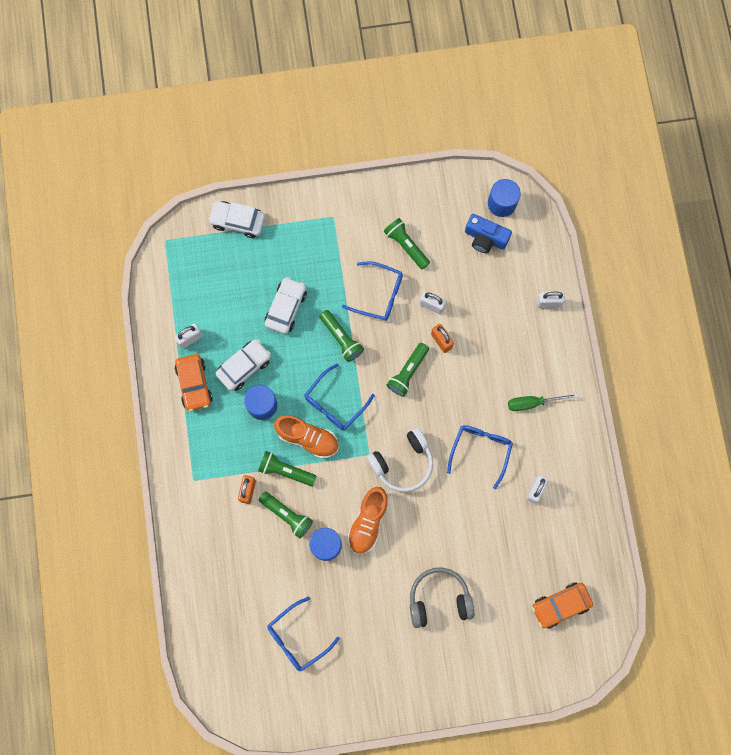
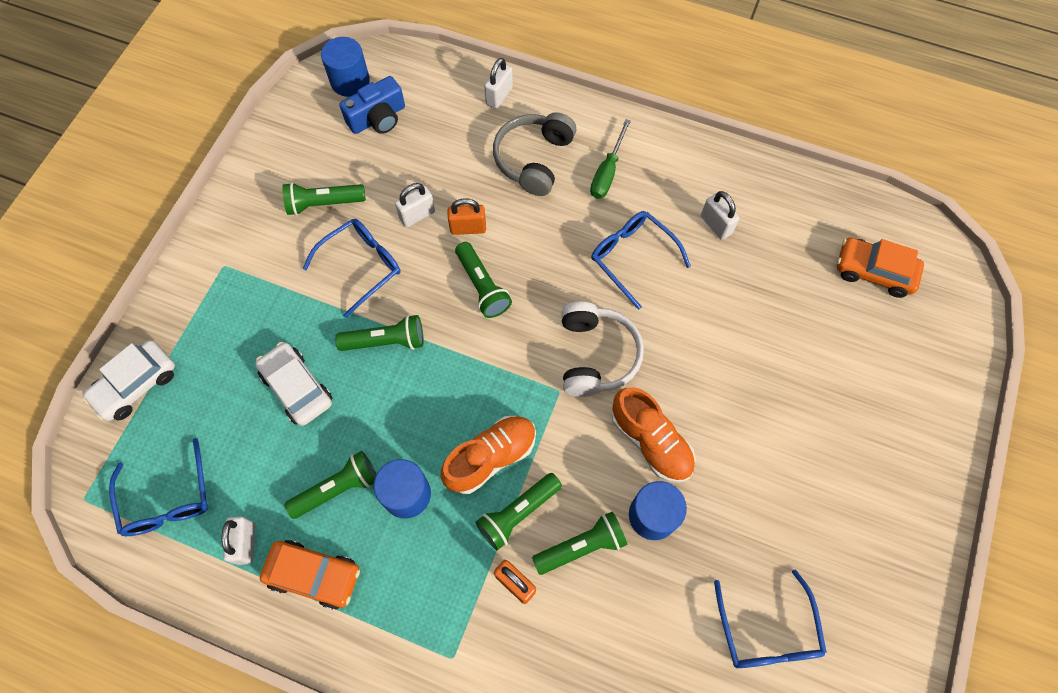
camera: 60 degrees left, 10 degrees down
(244, 367) = (337, 488): white car -> green flashlight
(334, 403) = (465, 396): blue glasses -> blue glasses (167, 499)
(439, 599) = (800, 408): grey headphones -> grey headphones (534, 159)
(560, 605) = (873, 272): orange car -> orange car turned 105 degrees clockwise

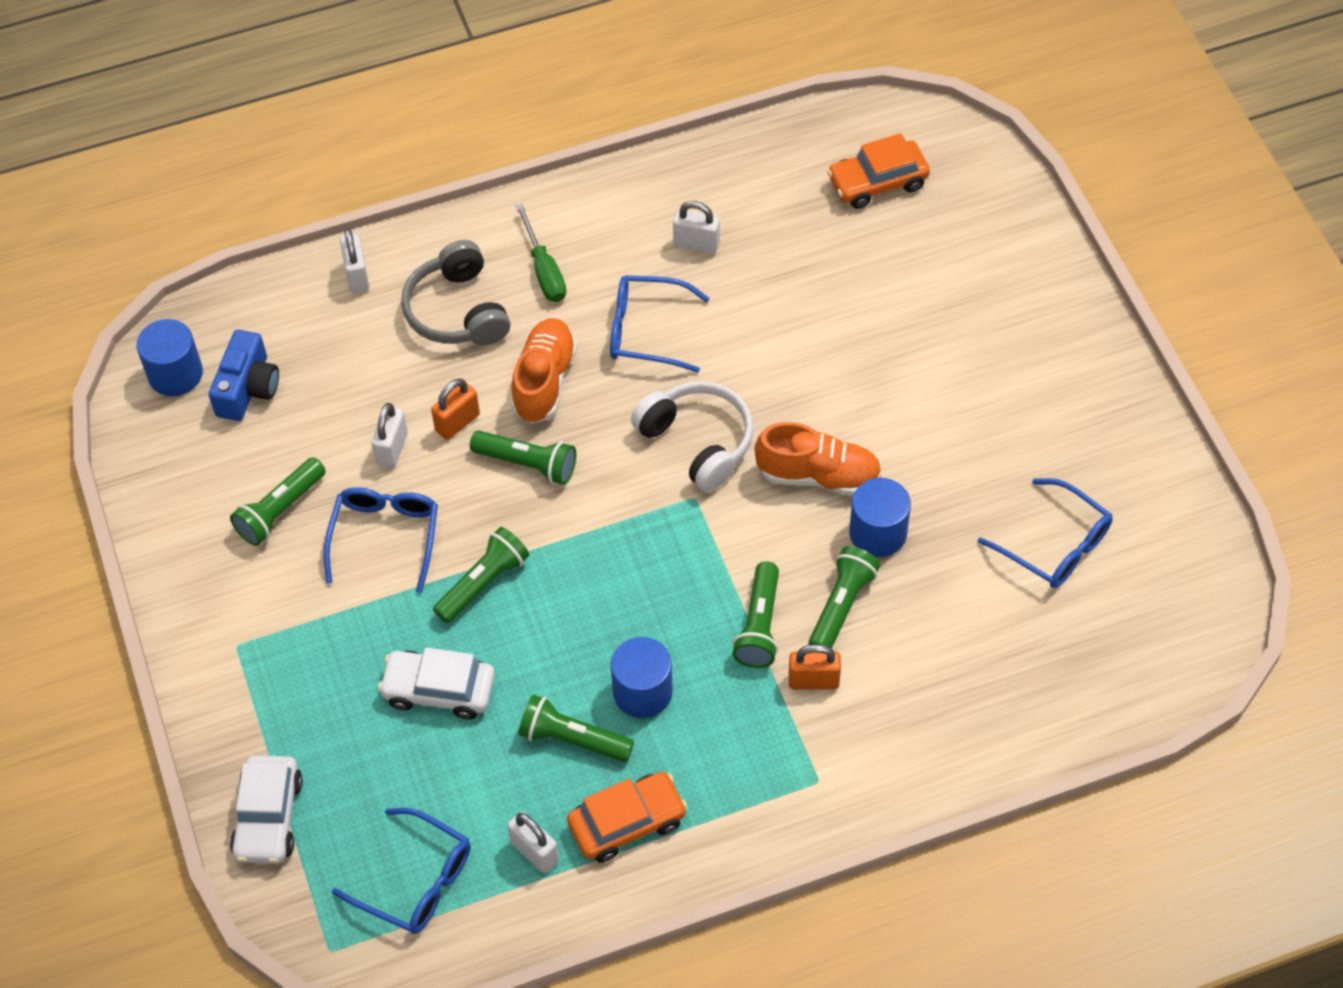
camera: 40 degrees left, 10 degrees down
(337, 488) = (573, 739): green flashlight -> green flashlight turned 90 degrees counterclockwise
(491, 457) = (688, 601): orange shoe -> orange shoe (544, 381)

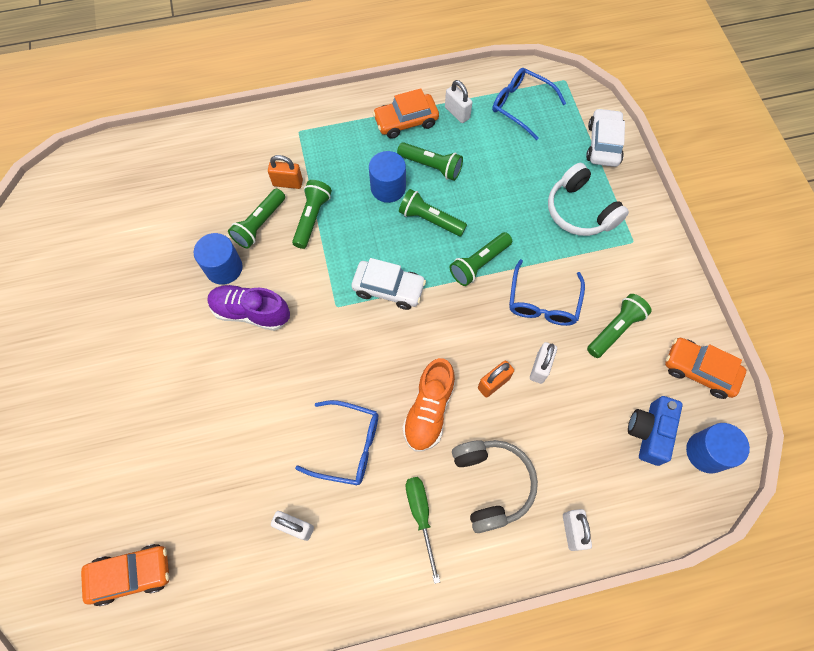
camera: 175 degrees left, 10 degrees up
(166, 469) = (699, 370): none -> orange car
(439, 690) = (508, 201): white car -> white car (388, 289)
(527, 464) = (445, 344): green flashlight -> green flashlight (430, 220)
(697, 442) = (326, 347): white headphones -> white headphones (580, 211)
(818, 475) = (251, 312): orange shoe -> purple shoe
(1055, 545) = (116, 247): blue glasses -> none

